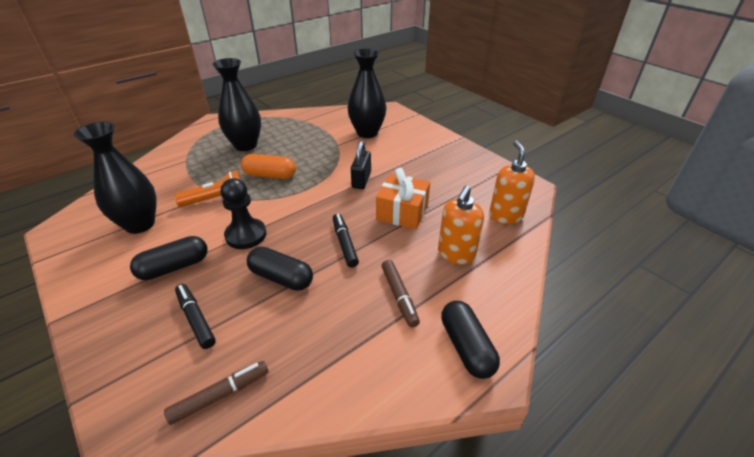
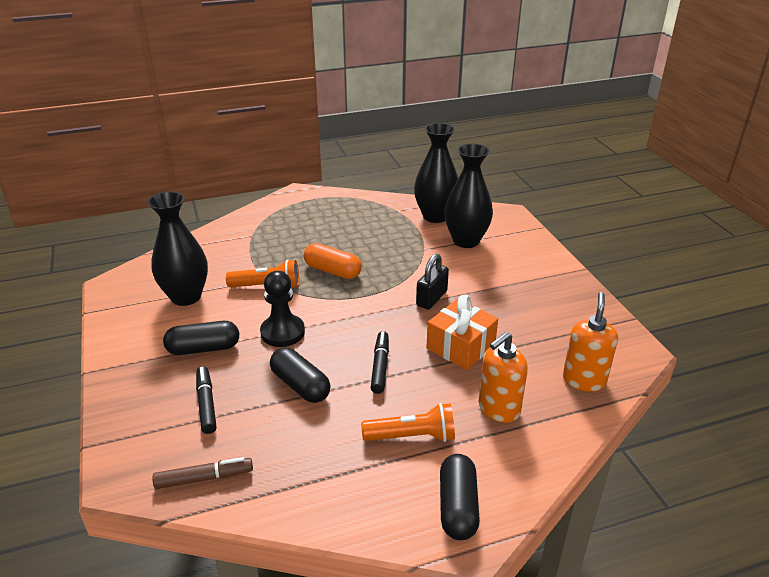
camera: 20 degrees right, 5 degrees down
(245, 145) = (320, 230): black vase -> black vase (435, 216)
(399, 296) = (412, 436): brown marker -> orange flashlight

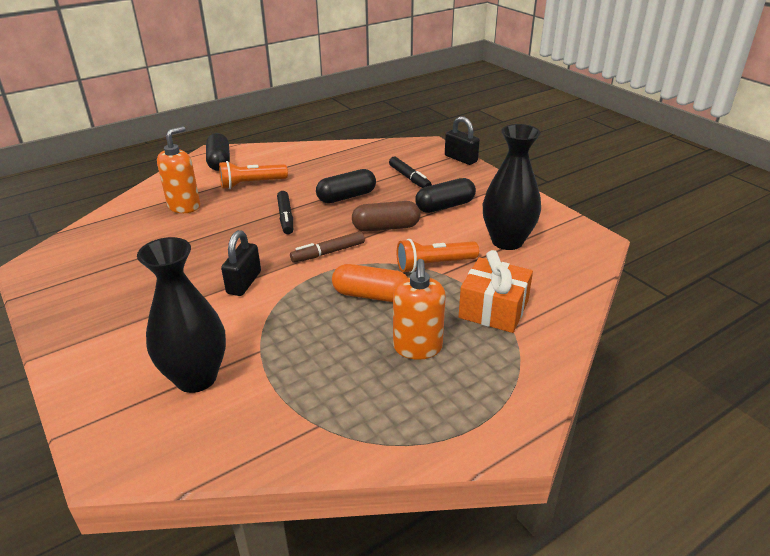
camera: 165 degrees right, 0 degrees up
(109, 430) = (461, 159): none -> black padlock
(204, 478) = (379, 151): brown marker -> brown marker (328, 253)
(282, 332) = (386, 227): black pawn -> brown capsule
(300, 385) = (346, 197): black capsule -> black capsule turned 60 degrees counterclockwise
(435, 216) = (247, 424): black vase -> none
(460, 347) = (213, 242): orange gift -> orange gift (493, 309)
(584, 380) = (102, 235): orange soap dispenser -> orange soap dispenser (417, 348)

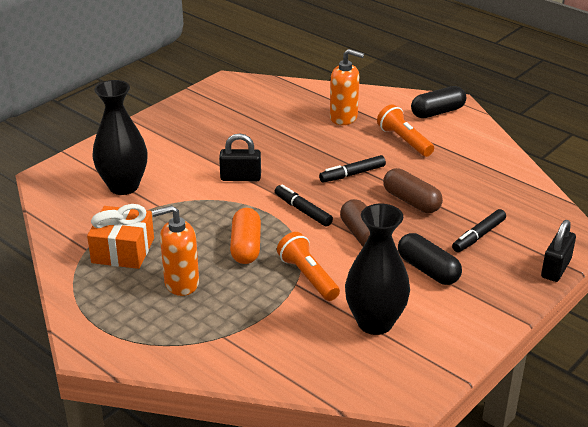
camera: 75 degrees right, 0 degrees up
(328, 253) = (302, 210): brown marker -> black marker
(346, 197) = (411, 201): black capsule -> brown capsule
(493, 309) = (248, 322): orange gift -> orange gift (123, 250)

